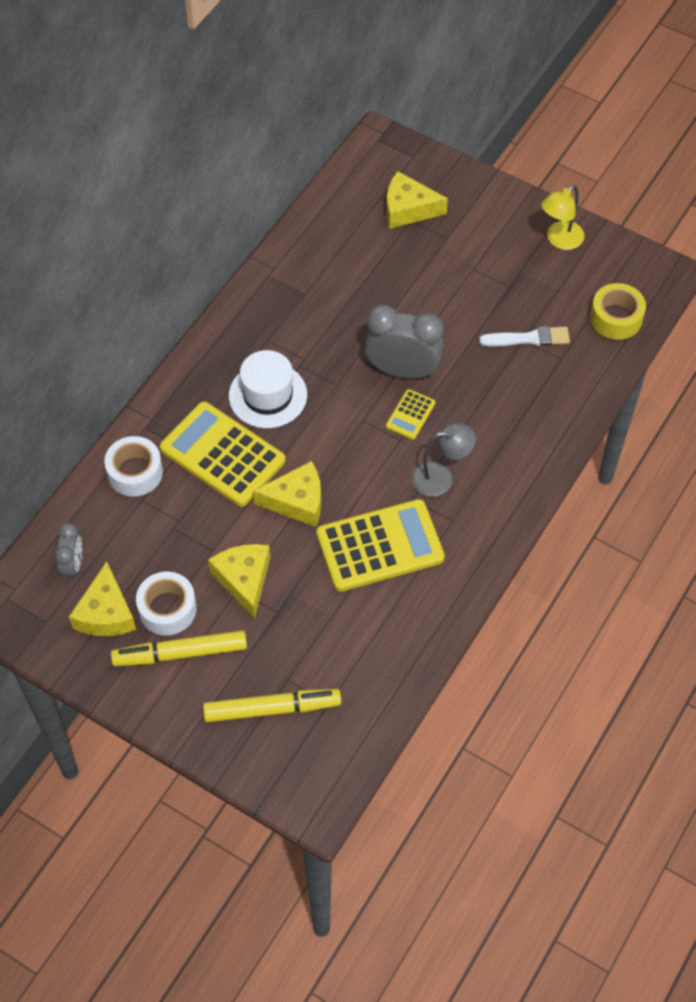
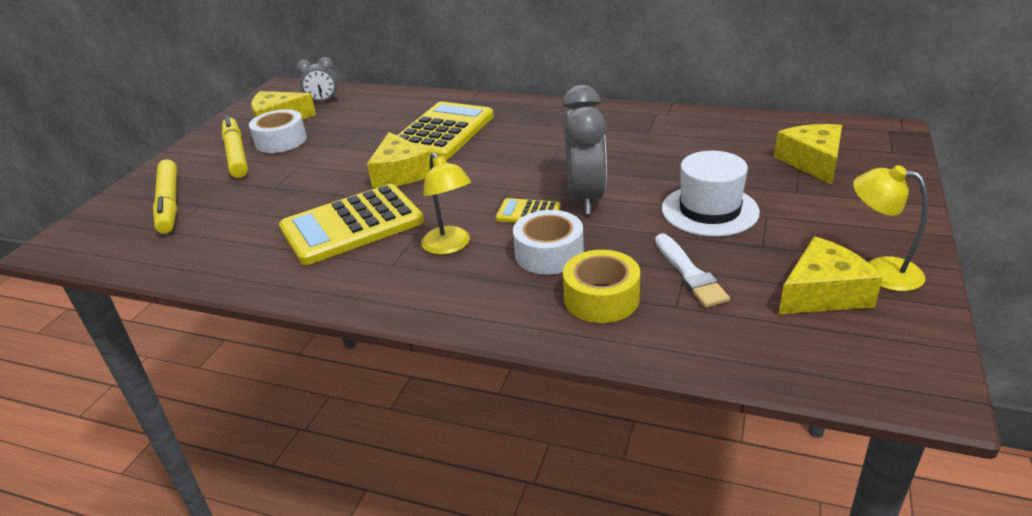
camera: 80 degrees right, 25 degrees down
(135, 472) = (414, 104): white tape -> white tape (549, 254)
(244, 580) = (310, 166): yellow cheese -> yellow cheese (823, 293)
(268, 395) = (517, 138): white hat -> white hat (709, 210)
(380, 546) = (352, 225): yellow calculator -> yellow calculator turned 90 degrees clockwise
(440, 477) = (450, 246): grey lamp -> yellow lamp
(616, 318) = (786, 346): yellow tape -> yellow tape (601, 298)

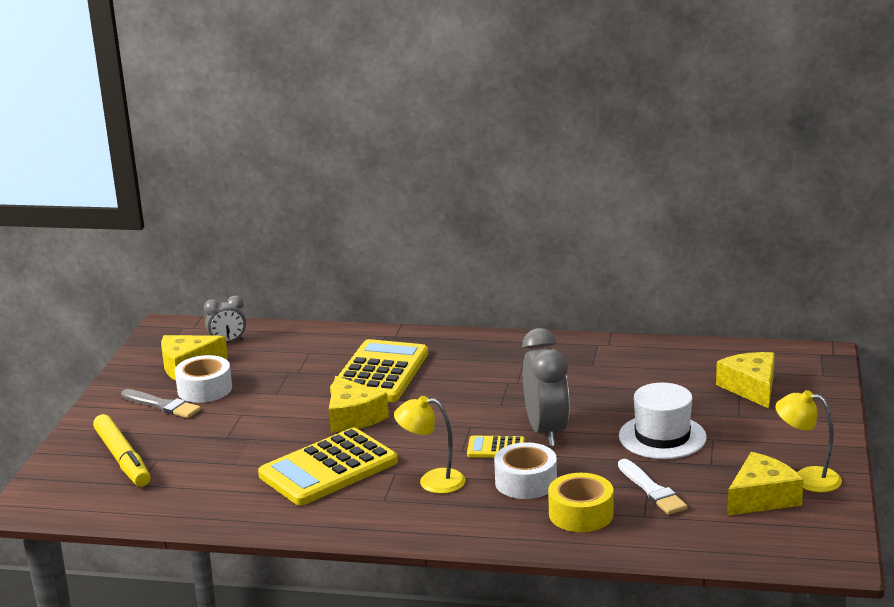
camera: 10 degrees left, 10 degrees down
(236, 154) = (162, 405): yellow marker -> grey brush
(450, 246) = (432, 481): yellow lamp -> yellow lamp turned 135 degrees clockwise

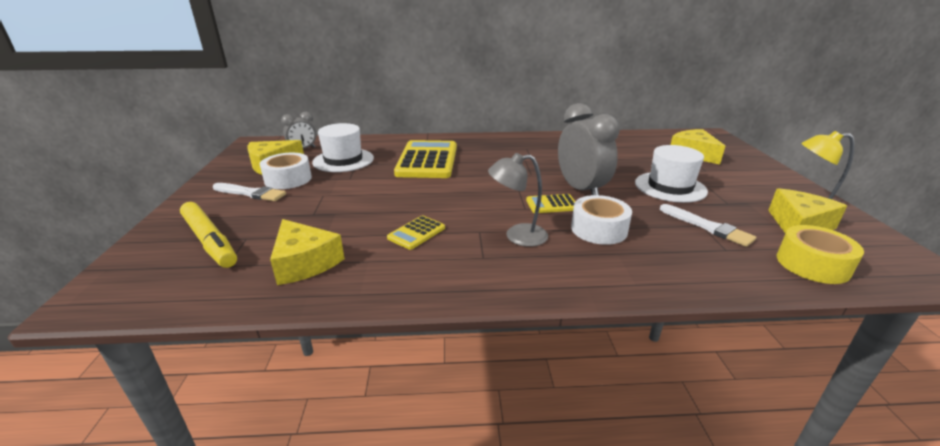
camera: 15 degrees left, 5 degrees up
(162, 405) = (251, 193): grey brush -> white brush
(275, 365) = (343, 160): none -> white hat
(328, 469) = (416, 233): yellow calculator -> yellow calculator, size x0.46
(353, 417) = (420, 190): yellow cheese -> yellow cheese (304, 262)
(432, 481) = (517, 236): yellow lamp -> grey lamp
(581, 514) = (672, 253): yellow tape -> yellow tape (812, 264)

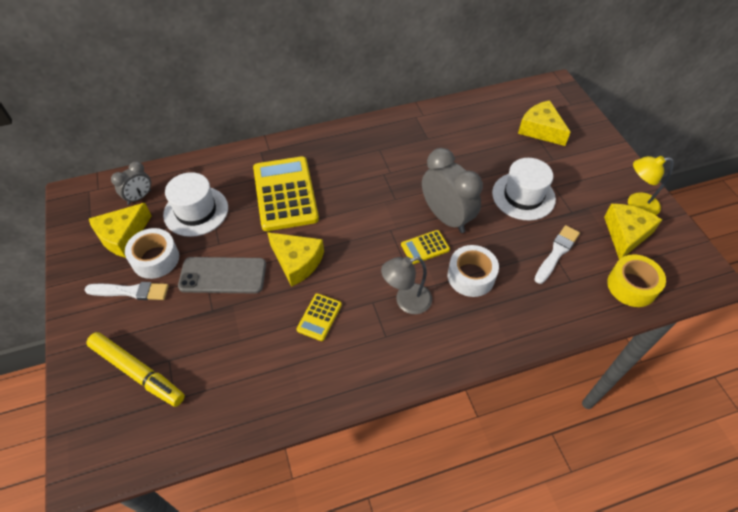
camera: 15 degrees left, 25 degrees up
(304, 262) = (240, 379): yellow cheese -> yellow cheese (297, 262)
(339, 195) = (223, 275): none -> grey phone
(707, 227) = (556, 253): white brush -> white brush turned 90 degrees counterclockwise

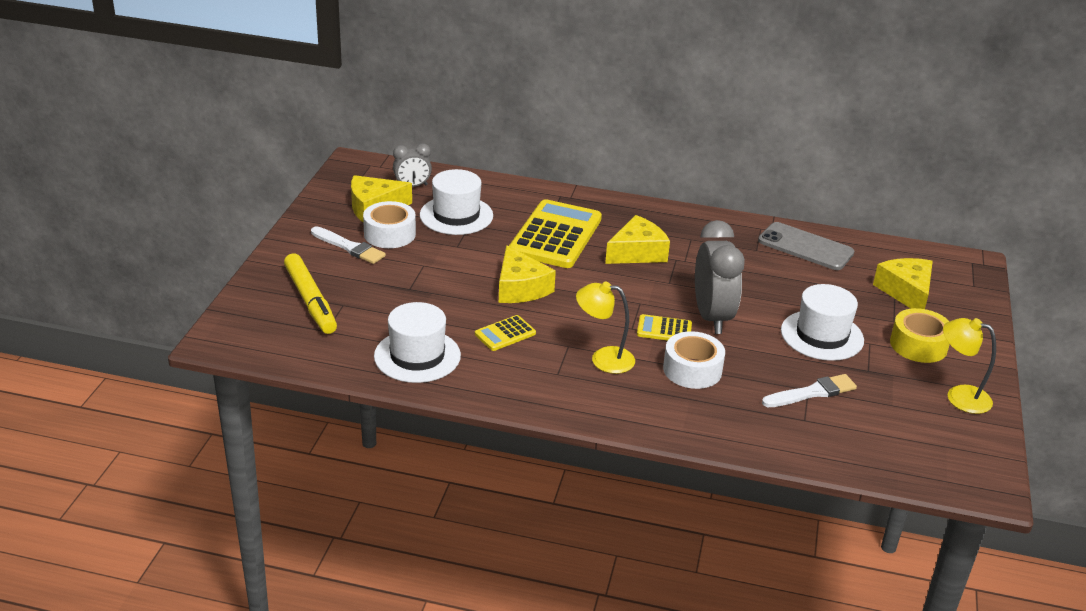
camera: 30 degrees right, 20 degrees down
(223, 275) = (441, 269): grey phone -> grey phone (805, 247)
(269, 382) = (417, 356): none -> white hat
(406, 301) = (603, 359): grey lamp -> yellow lamp
(626, 234) = (916, 413): yellow cheese -> yellow cheese (637, 252)
(631, 286) = (875, 453): yellow tape -> yellow tape (918, 345)

